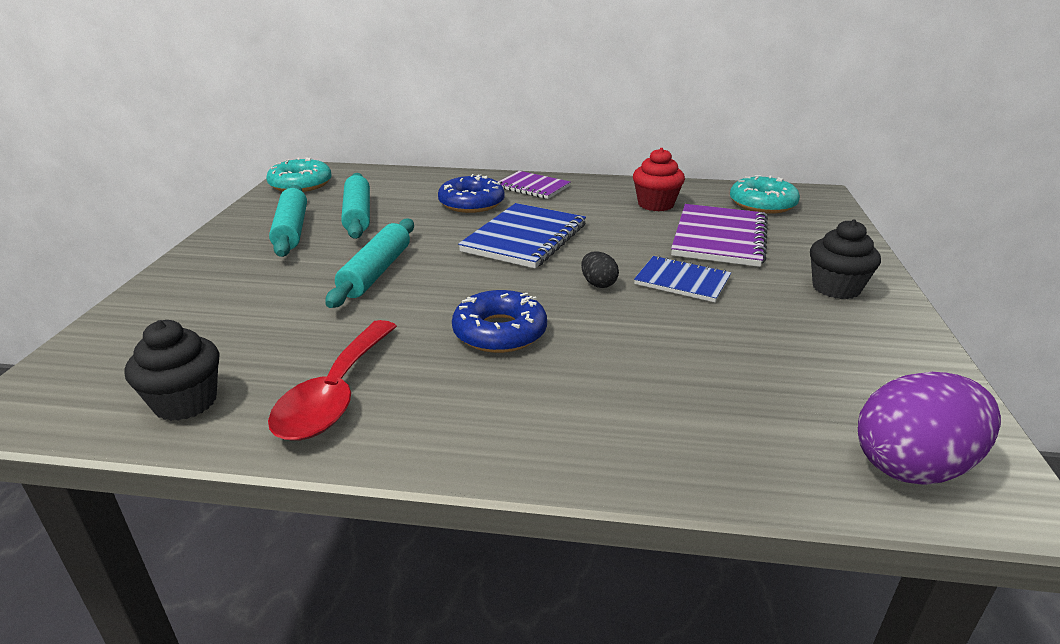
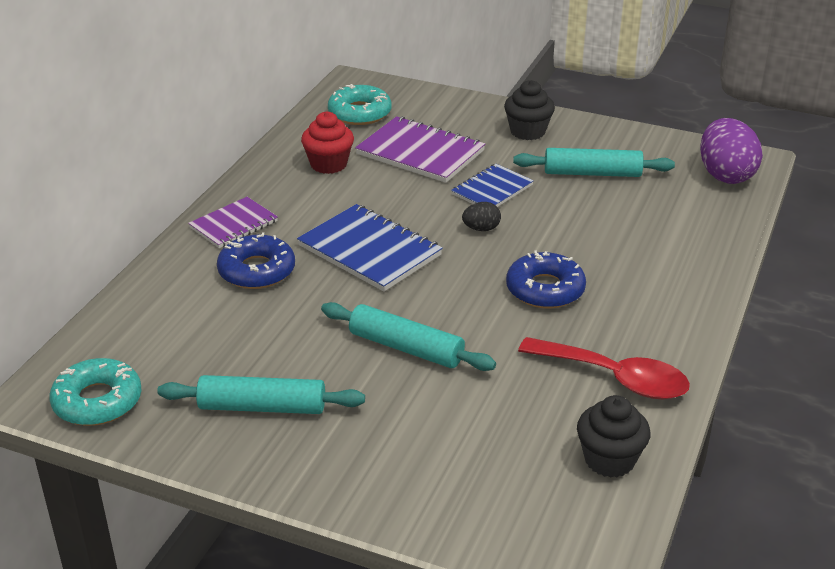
camera: 75 degrees left, 5 degrees up
(358, 215) = (243, 354): turquoise rolling pin -> turquoise rolling pin (592, 173)

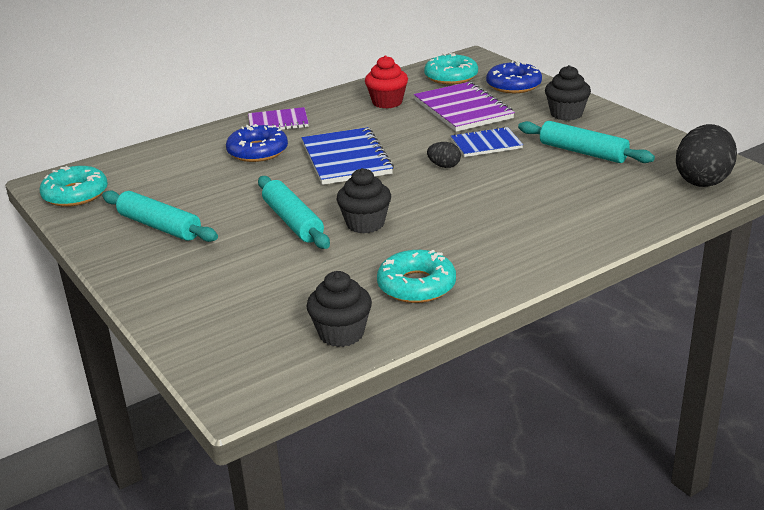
camera: 35 degrees right, 5 degrees down
(484, 324) = (365, 224): none -> black cupcake
(545, 289) = (440, 215): blue donut -> blue donut (513, 85)
(615, 378) = (416, 285): red spoon -> turquoise donut
(725, 175) = (703, 180): purple egg -> black egg

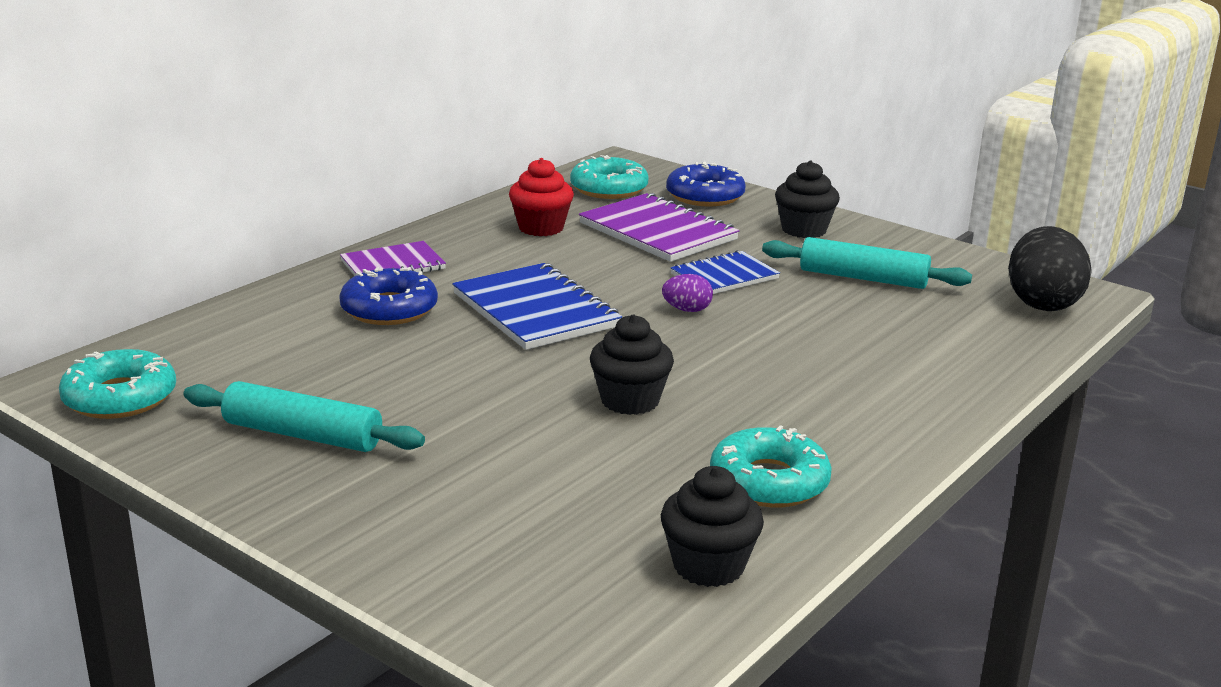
camera: 20 degrees left, 5 degrees down
(293, 222) = (516, 408): turquoise rolling pin -> none
(444, 166) = (687, 310): black egg -> purple egg

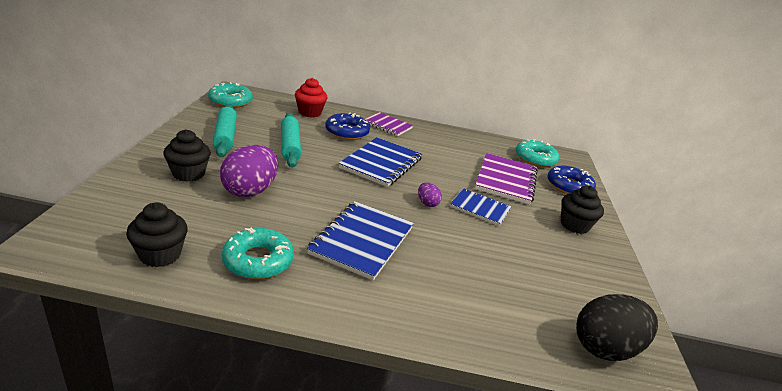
camera: 55 degrees right, 5 degrees up
(541, 228) = (467, 150): red cupcake -> red cupcake (309, 112)
(549, 449) = (250, 191): none -> purple egg
(630, 400) = (313, 203): black cupcake -> black cupcake (188, 174)
(760, 387) = (362, 241): none -> blue notebook
(863, 278) = (539, 257): turquoise rolling pin -> turquoise rolling pin (290, 146)

